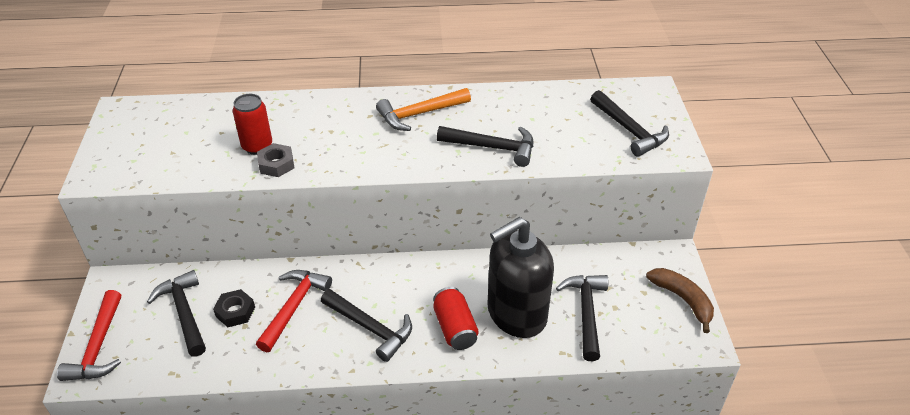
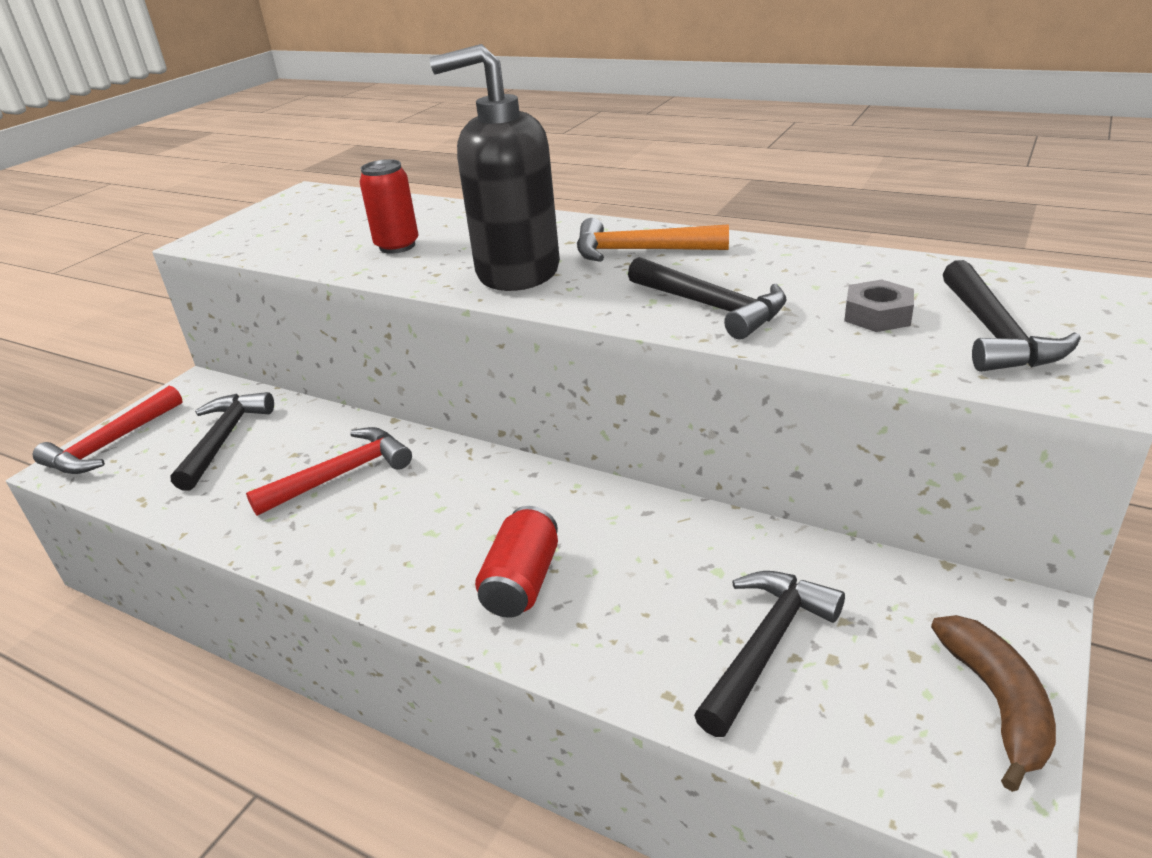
camera: 35 degrees right, 10 degrees down
(235, 312) = (274, 457): black nut -> none
(276, 164) = (396, 266): grey nut -> grey nut (877, 315)
(370, 328) = (406, 535): black hammer -> none
(516, 314) = (636, 599): black soap dispenser -> black soap dispenser (517, 272)

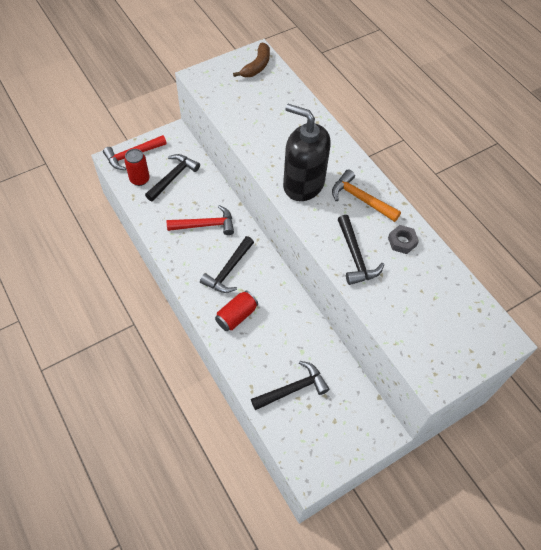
camera: 25 degrees right, 25 degrees up
(397, 246) = (270, 132): red can -> red can (139, 179)
(877, 315) = (409, 301): grey nut -> grey nut (402, 242)
(994, 333) = (438, 338): black hammer -> black hammer (228, 270)
(997, 703) = (342, 450): brown banana -> brown banana (257, 66)

